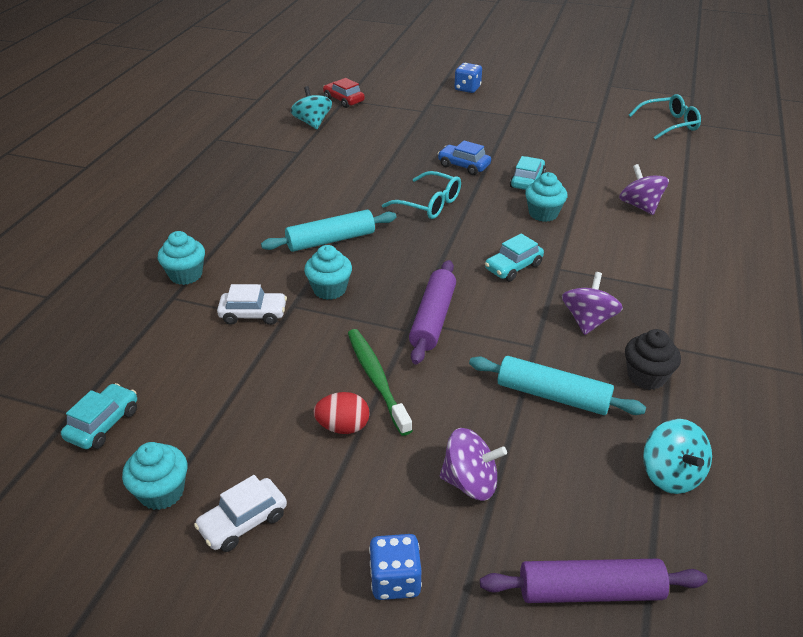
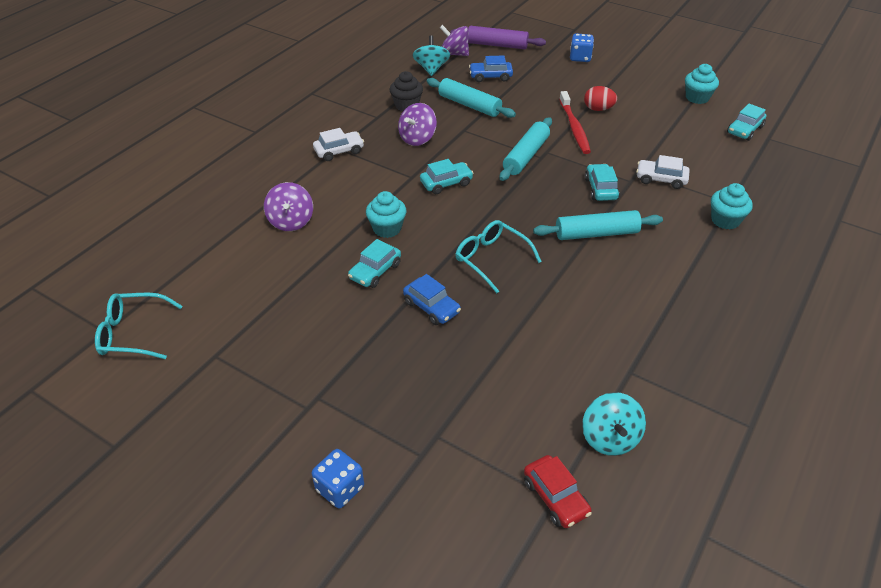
camera: 165 degrees left, 5 degrees up
(243, 522) = (651, 82): white car -> white car (339, 151)
(329, 289) = (601, 189): turquoise cupcake -> turquoise car
(376, 379) = (574, 128): green toothbrush -> red toothbrush
(432, 319) = (526, 156): purple rolling pin -> turquoise rolling pin
(470, 482) = (534, 80): purple spinning top -> purple spinning top (454, 54)
(553, 475) = (490, 76): none -> blue car

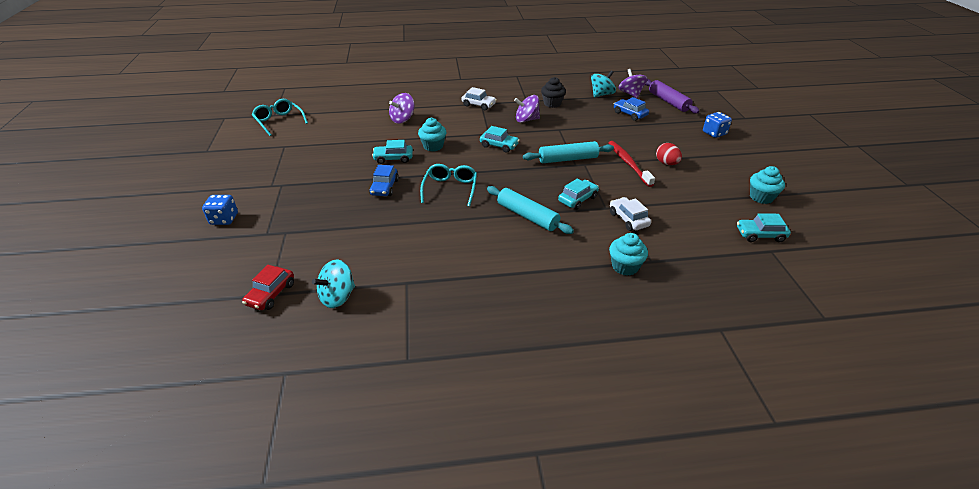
camera: 50 degrees right, 5 degrees down
(469, 105) = (587, 120): turquoise rolling pin -> none
(574, 128) = (628, 163): red toothbrush -> red toothbrush turned 120 degrees clockwise

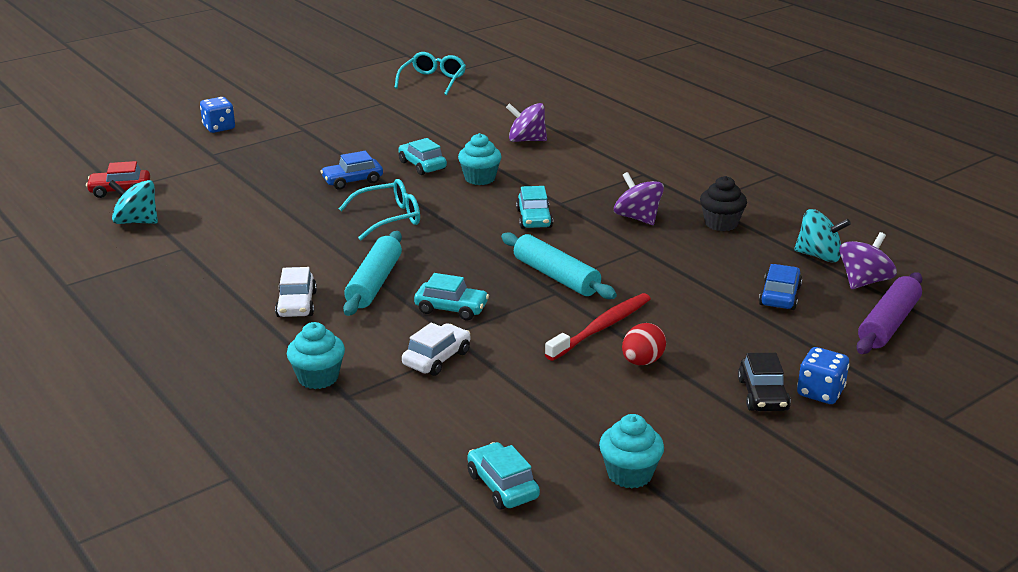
camera: 60 degrees right, 10 degrees down
(478, 105) = (636, 173): white car -> white car (296, 304)
(710, 145) = (762, 395): none -> black car

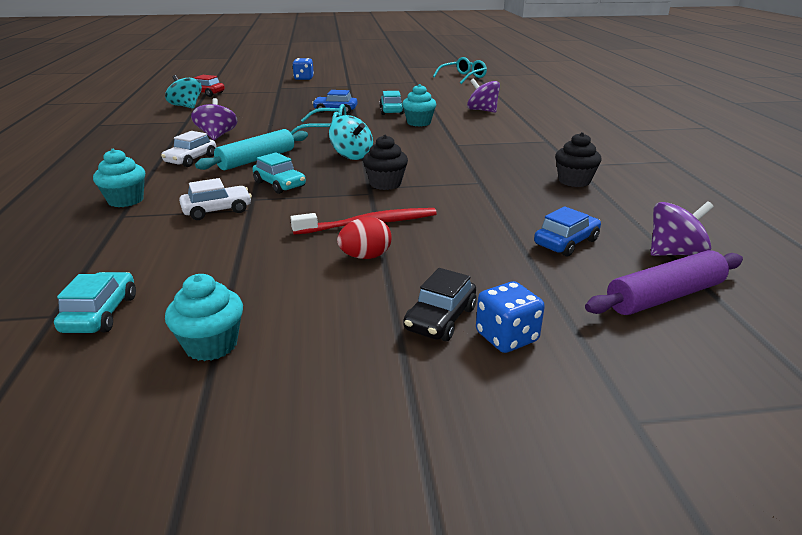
camera: 30 degrees right, 0 degrees up
(534, 219) = (422, 149): turquoise car -> none
(556, 276) = (385, 184): turquoise rolling pin -> black cupcake
(637, 218) = (504, 164): purple spinning top -> purple spinning top (217, 136)
(819, 256) = (645, 222): turquoise spinning top -> turquoise spinning top (352, 155)

